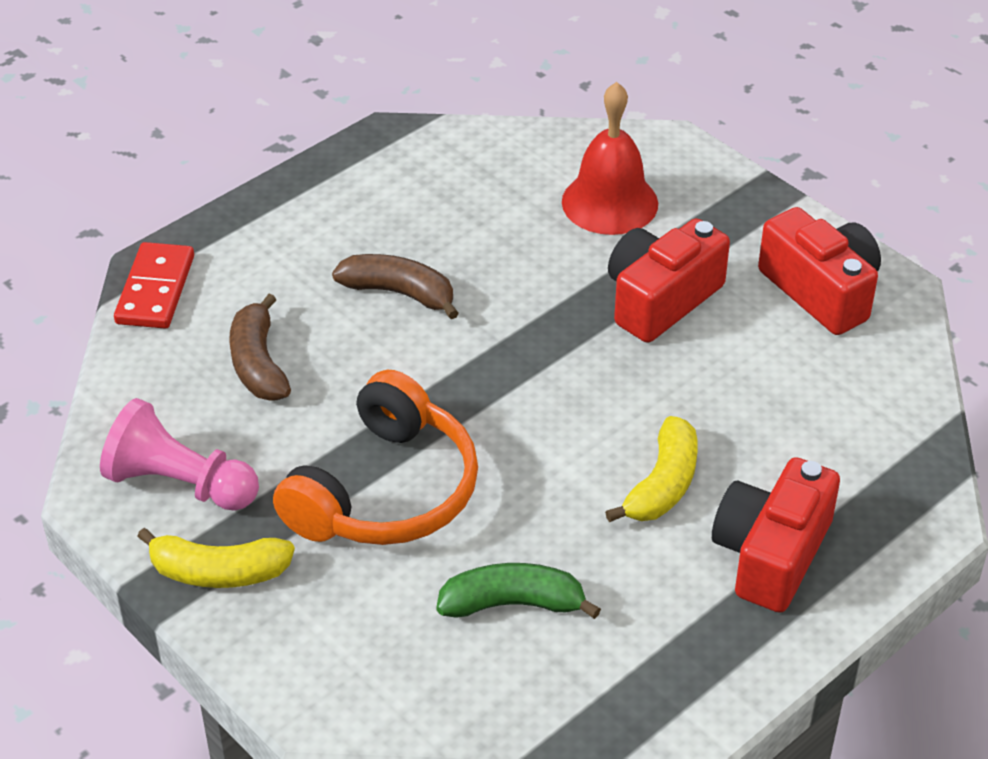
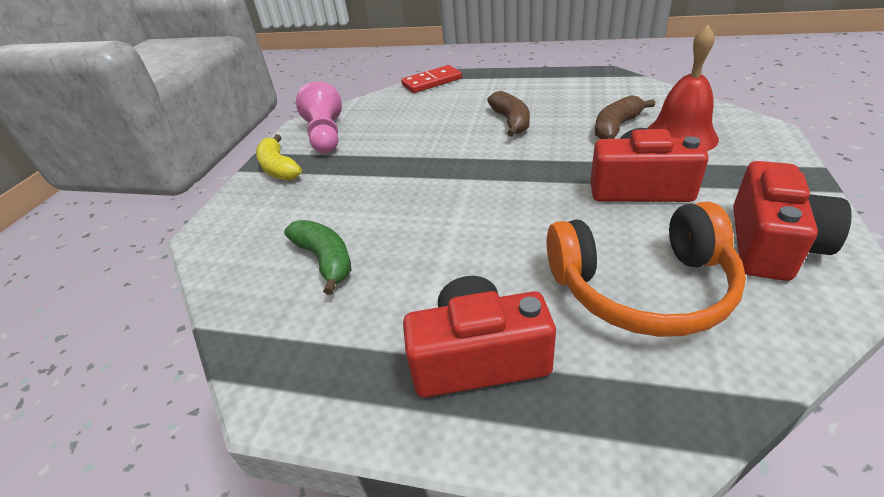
camera: 60 degrees right, 5 degrees down
(258, 363) = (418, 117): brown banana -> brown banana (616, 127)
(385, 491) = (372, 181): orange headphones -> orange headphones (641, 287)
(662, 485) = (485, 268): yellow banana -> none

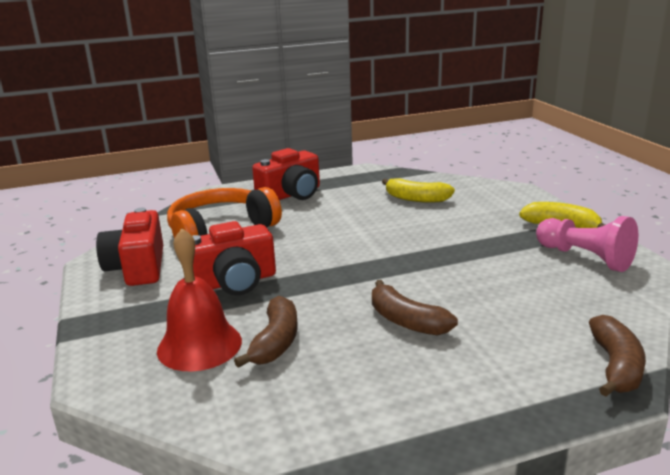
camera: 145 degrees right, 15 degrees down
(325, 260) = (416, 199): green banana -> yellow banana
(432, 82) = (615, 366): red domino -> brown banana

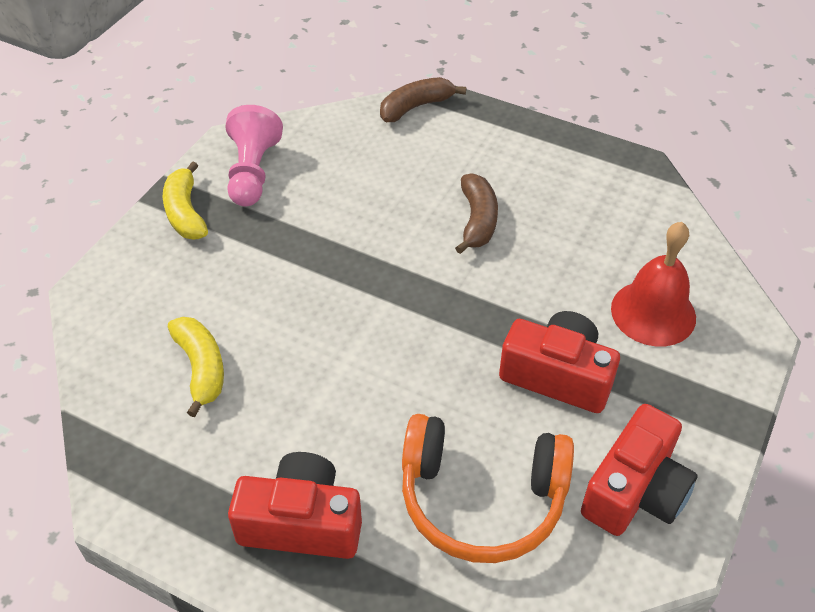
camera: 135 degrees left, 25 degrees up
(275, 342) = (592, 272): brown banana -> none

